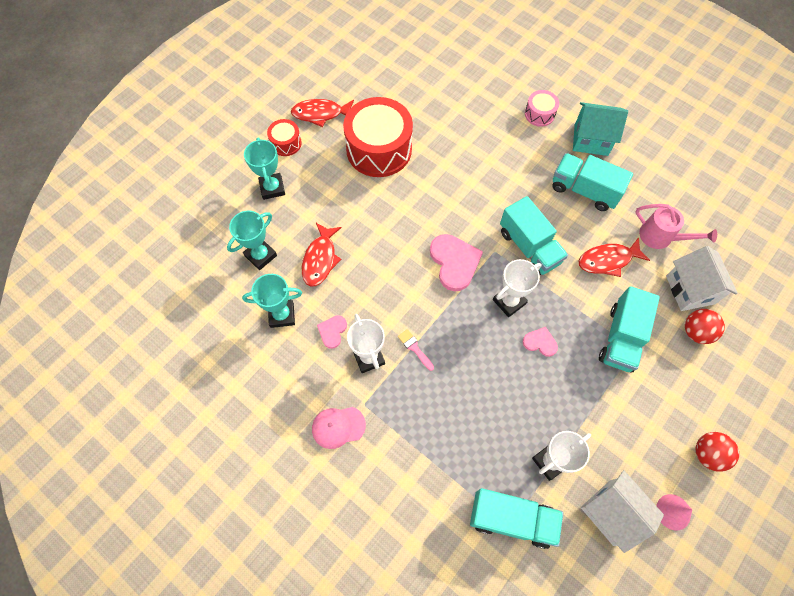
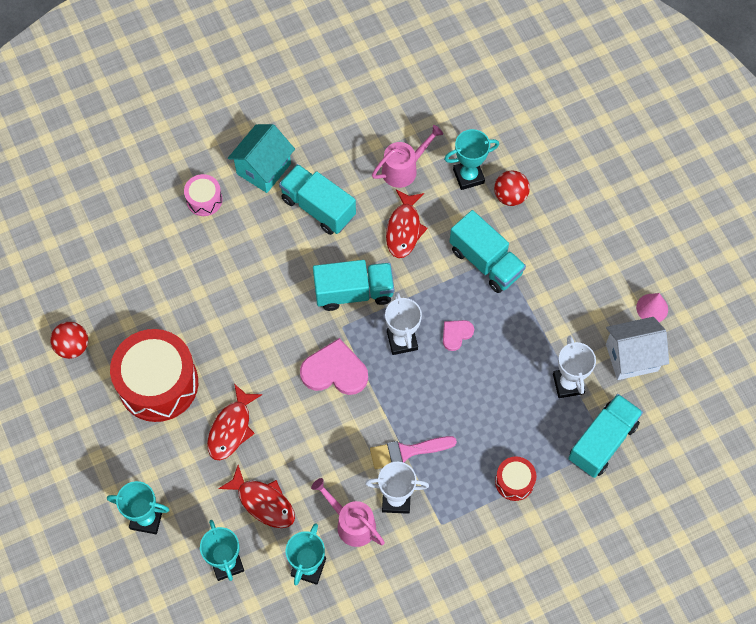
camera: 65 degrees left, 0 degrees up
(286, 143) = (93, 480): red drum -> red drum (514, 481)
(320, 114) = (74, 426): red fish -> red fish (231, 428)
(332, 331) = (351, 523): pink heart -> pink watering can
(338, 427) = (452, 558): pink cap -> none
(415, 348) = (407, 451): pink brush -> pink brush, size x1.64
(584, 190) = (318, 207): turquoise truck -> turquoise truck turned 75 degrees clockwise
(690, 290) = (468, 176): white house -> turquoise trophy
(707, 454) = (618, 253): red ball -> red ball (73, 346)

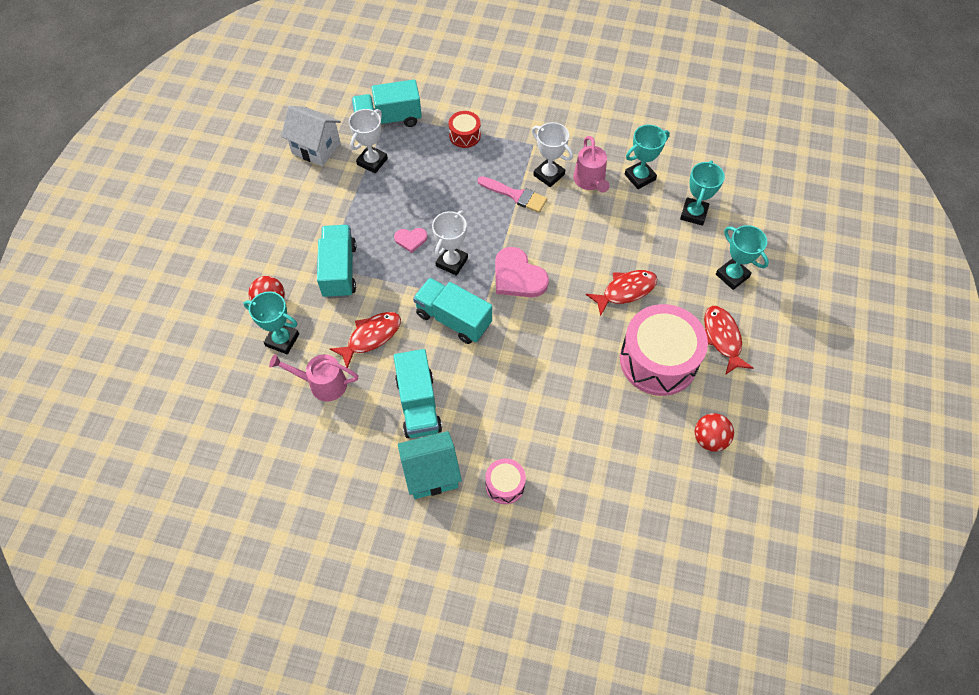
camera: 140 degrees left, 5 degrees down
(158, 383) = (658, 360): red drum -> pink drum
(263, 502) = (640, 231): red fish -> red fish (722, 338)
(652, 308) = (269, 165): pink cone -> none

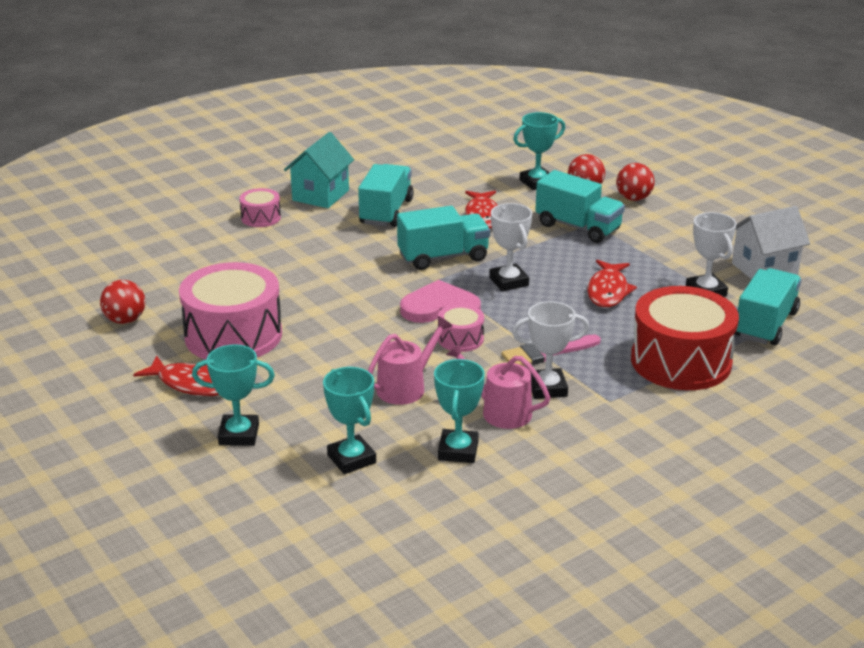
camera: 130 degrees right, 30 degrees down
(263, 265) = (633, 198): none -> red ball
(322, 384) = (468, 184): pink watering can -> pink watering can (406, 387)
(411, 239) = (567, 272): pink heart -> none
(418, 404) = (386, 212): turquoise truck -> turquoise truck turned 75 degrees clockwise
(464, 135) = (681, 361): red drum -> red drum, size x2.11
(541, 243) = (460, 339): none -> pink drum
(625, 291) = (330, 358): red fish -> red fish (608, 291)

